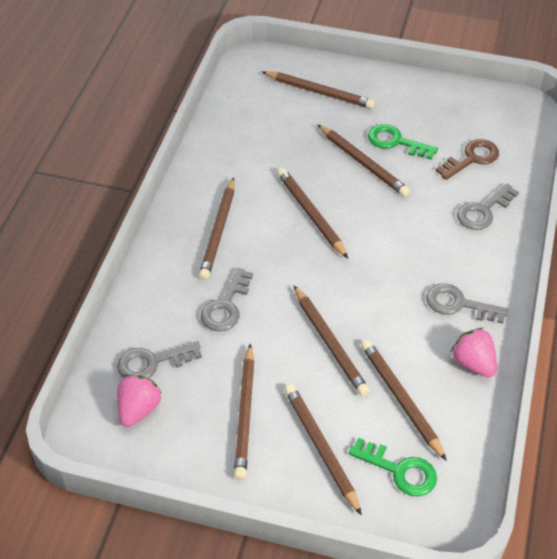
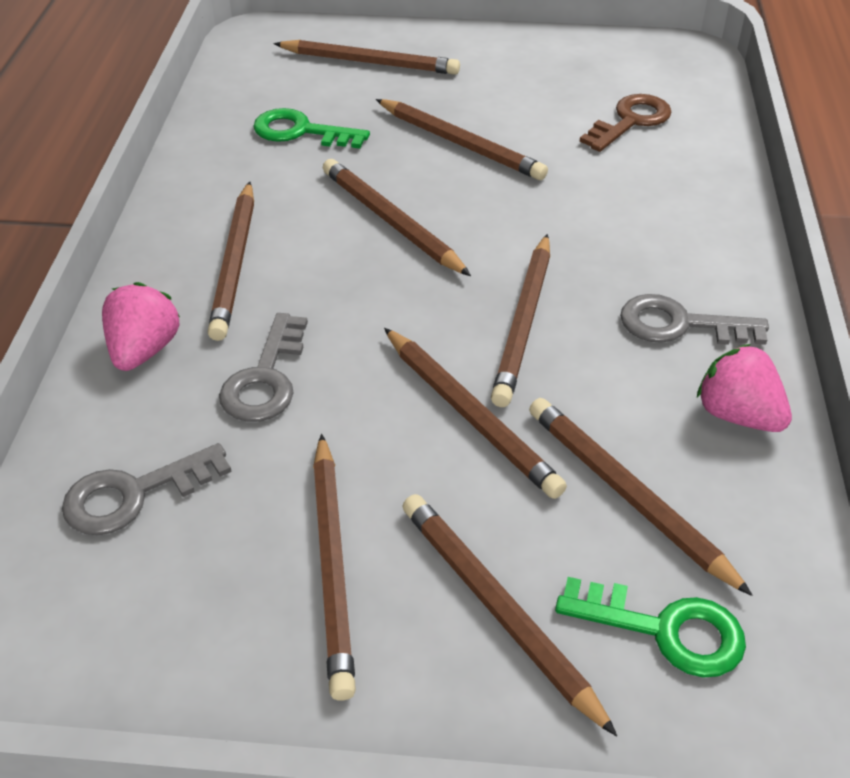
camera: 10 degrees left, 5 degrees down
(139, 409) = (113, 588): pink strawberry -> pink strawberry (144, 350)
(371, 291) = (523, 323): none -> brown pencil
(396, 142) = (506, 112): green key -> green key (301, 131)
(483, 211) = (673, 187): grey key -> none

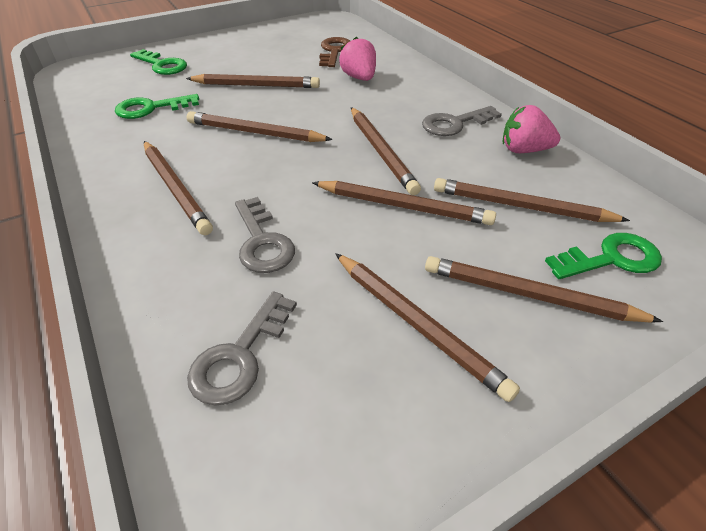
camera: 35 degrees left, 0 degrees up
(144, 350) = (157, 263): pink strawberry -> pink strawberry (359, 78)
(370, 63) = (162, 65): brown pencil -> green key

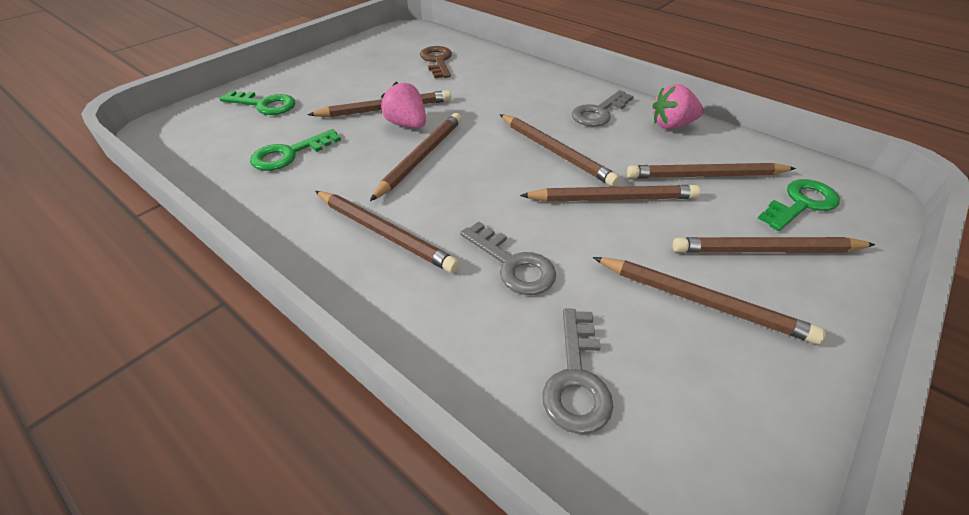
camera: 20 degrees left, 0 degrees up
(255, 132) = (421, 157): brown pencil -> brown pencil turned 120 degrees clockwise
(359, 78) = (481, 84): pink strawberry -> pink strawberry (407, 124)

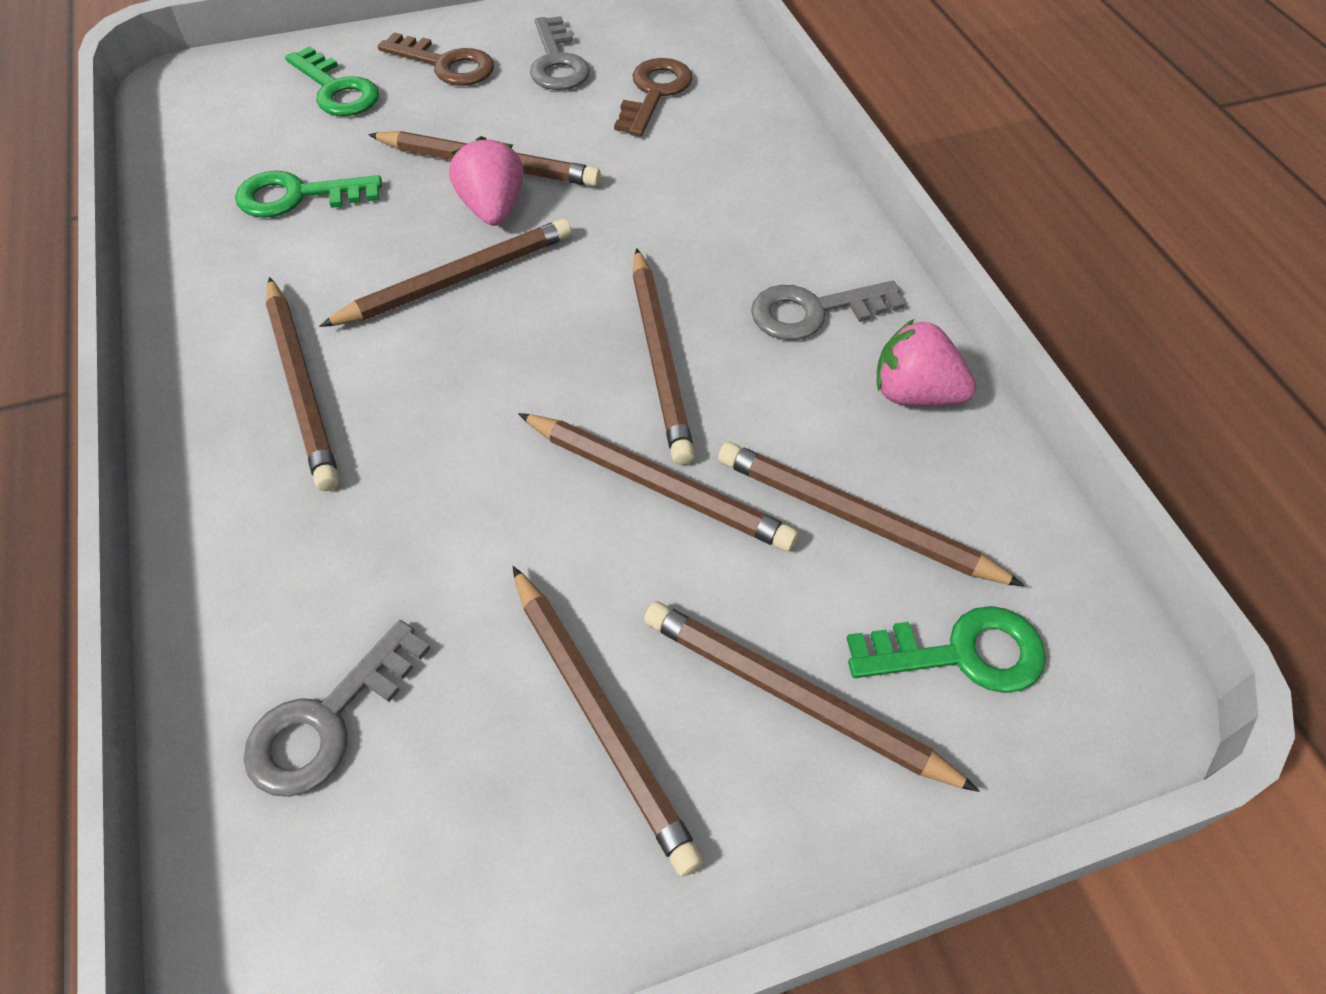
camera: 30 degrees right, 10 degrees up
(317, 79) = (446, 64): none -> brown key
(512, 264) = (411, 518): grey key -> grey key (557, 62)

